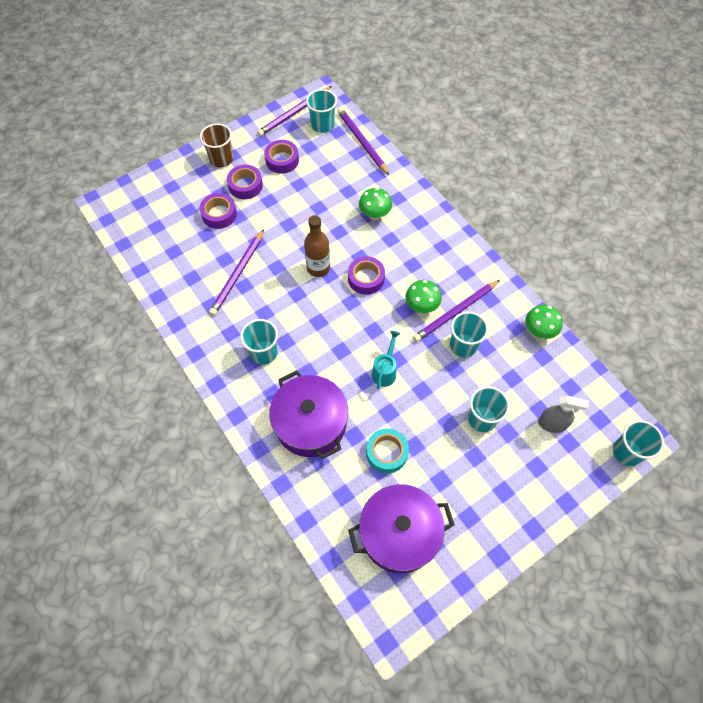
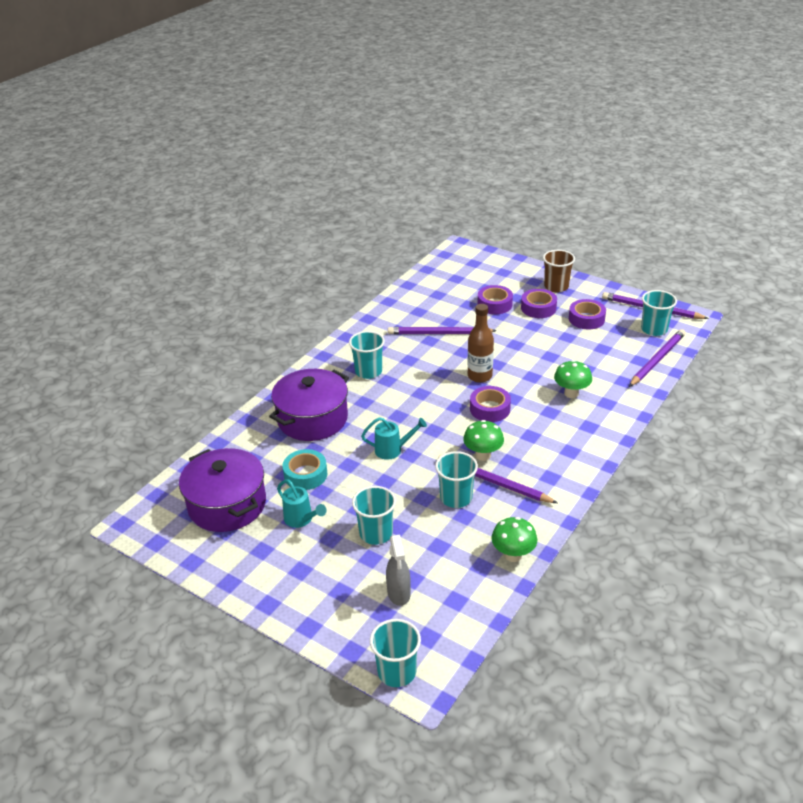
camera: 70 degrees right, 25 degrees down
(443, 473) = (301, 519): none -> turquoise watering can

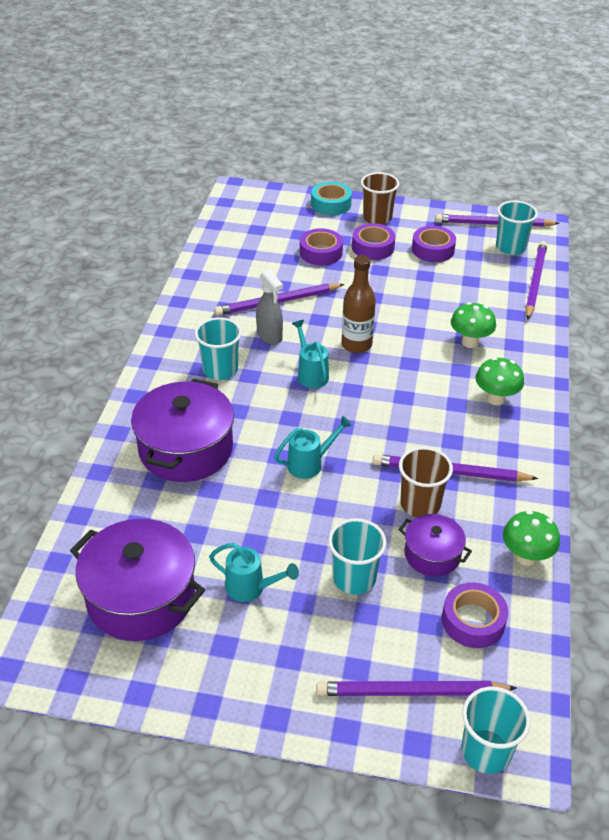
camera: 25 degrees left, 5 degrees up
(305, 474) = (220, 526): turquoise tape -> turquoise tape (331, 204)
(369, 618) = (411, 692): none -> purple pencil
(399, 593) = (427, 648): grey spray bottle -> grey spray bottle (269, 336)
(432, 389) = (311, 374): none -> turquoise watering can
(442, 534) = (432, 554): none -> purple pot
(456, 498) = (420, 504): turquoise cup -> brown cup
(483, 455) = (418, 442): green mushroom -> green mushroom (495, 399)
(490, 409) = (392, 383): purple tape -> purple tape (473, 621)

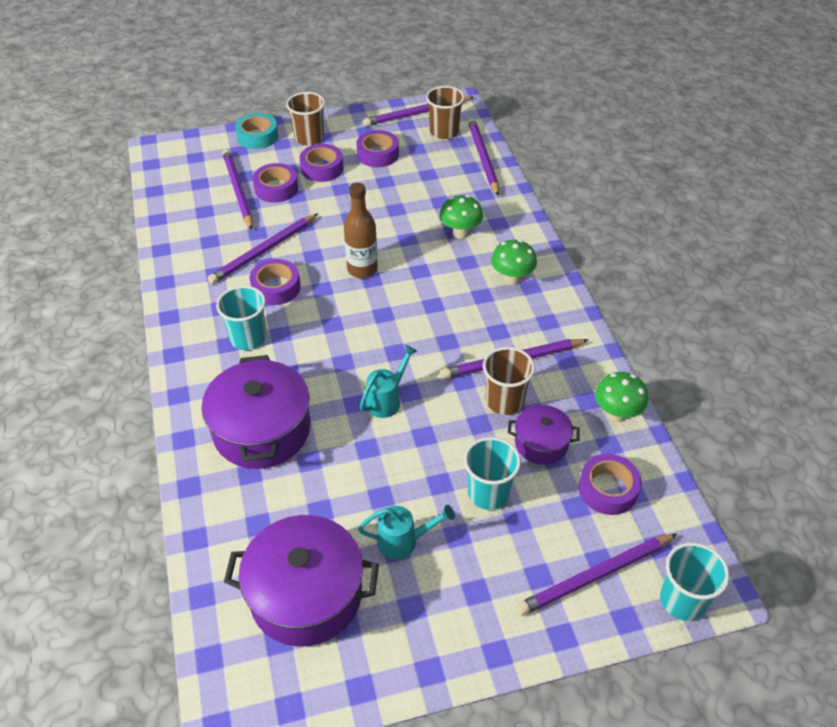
camera: 25 degrees left, 5 degrees up
(269, 336) = (276, 287): grey spray bottle -> purple tape
(285, 245) = (238, 190): none -> purple pencil
(311, 374) = (337, 312): turquoise watering can -> none
(510, 247) = (444, 131): turquoise cup -> brown cup

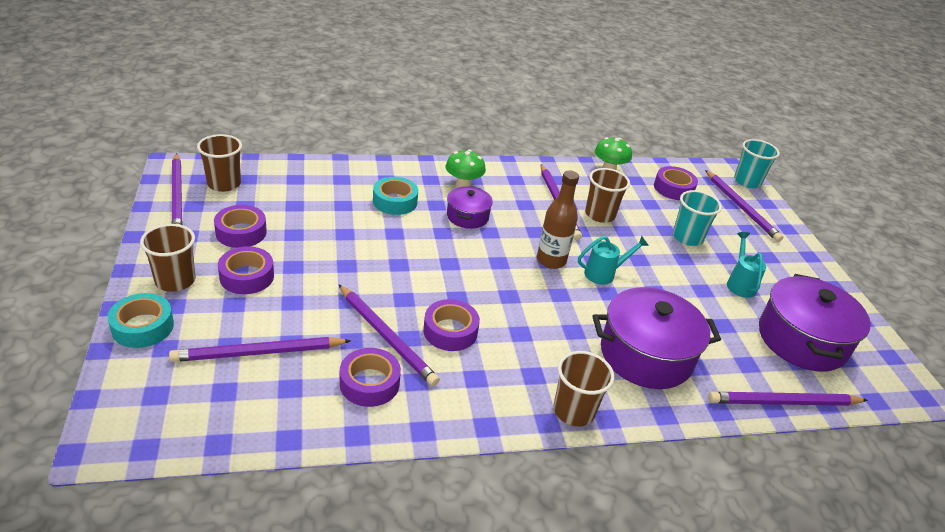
camera: 90 degrees left, 10 degrees down
(186, 371) = (573, 411): none -> brown cup
(248, 338) = (525, 358): turquoise cup -> none
(276, 188) = (270, 317): purple tape -> purple tape (369, 383)
(362, 269) = (433, 267): brown bottle -> brown bottle (551, 260)
(386, 400) = (604, 274): turquoise watering can -> turquoise watering can turned 120 degrees clockwise
(460, 233) = (395, 201): green mushroom -> turquoise tape
(483, 158) = (284, 169): purple pencil -> purple pencil (784, 402)
(541, 443) = (639, 206): purple pot -> purple pot (467, 216)

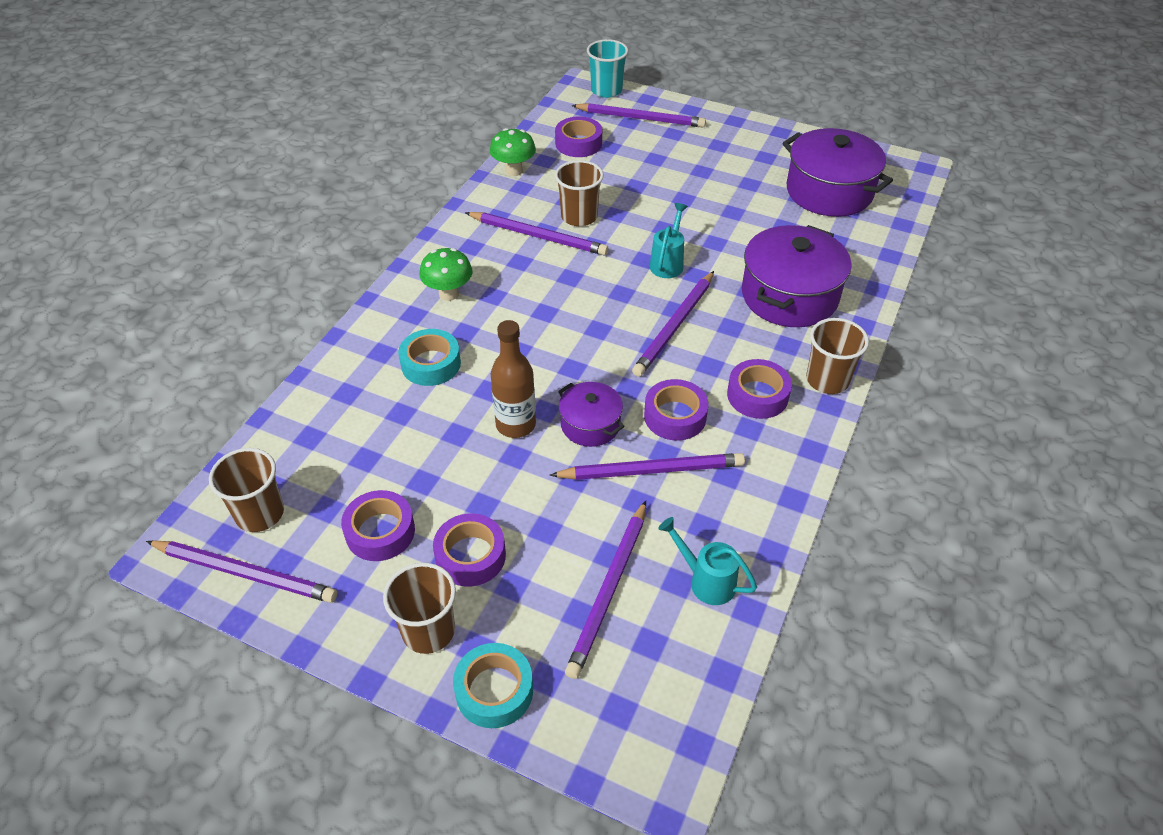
camera: 50 degrees left, 10 degrees up
(369, 383) = (709, 512): purple tape -> purple tape (757, 395)
(467, 216) = (505, 316): purple pot -> purple pot (590, 424)
(551, 260) = (622, 289): brown bottle -> brown bottle (515, 425)
(687, 237) = (657, 178): turquoise cup -> none
(740, 284) = (741, 184): turquoise watering can -> turquoise watering can (706, 581)
(784, 402) = (888, 246): purple pencil -> purple pencil (675, 326)

